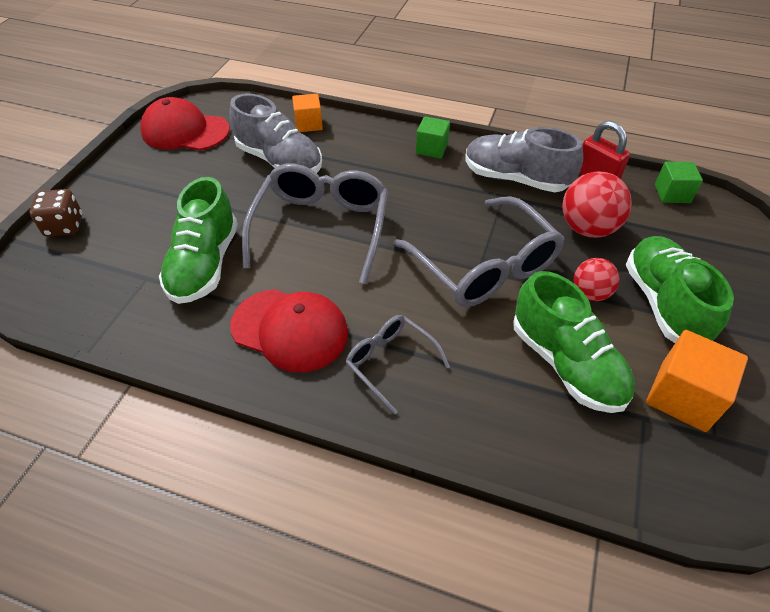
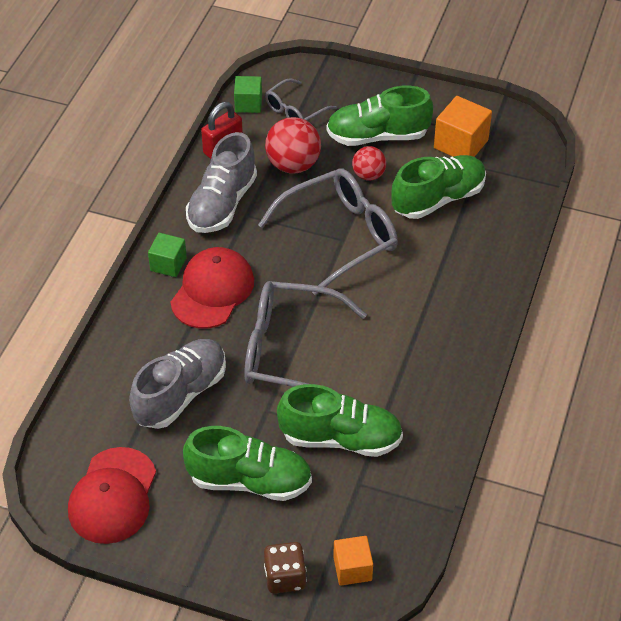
camera: 90 degrees left, 0 degrees up
(174, 203) = (250, 481): none -> green shoe
(290, 330) = (416, 365): red cap -> red cap (212, 290)
(308, 124) = (111, 373): orange cube -> orange cube (352, 569)
(390, 362) = (444, 299): grey glasses -> grey glasses (295, 111)

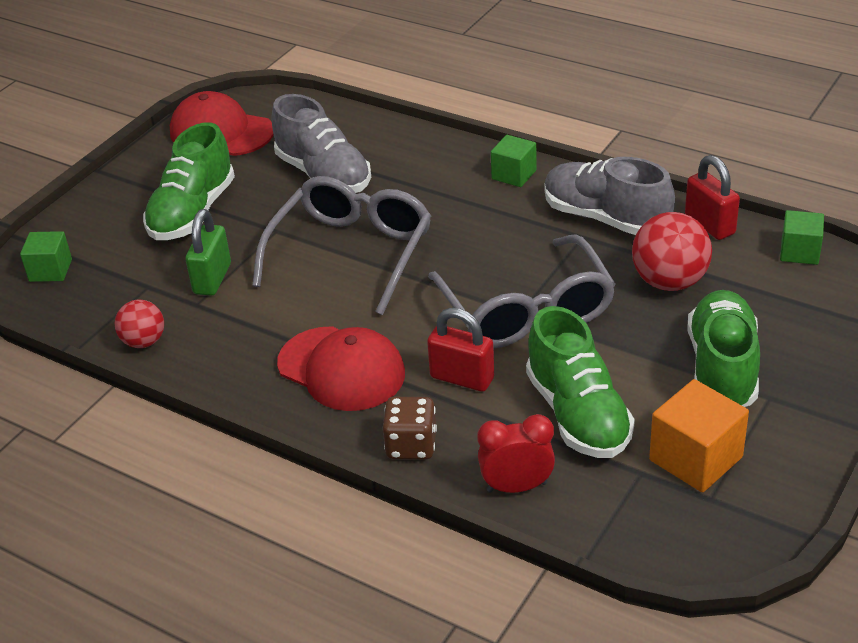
camera: 105 degrees right, 10 degrees down
(212, 290) = (463, 203): red cap -> red cap (341, 369)
(285, 577) = (70, 226): brown dice -> brown dice (411, 445)
(295, 111) = (783, 293): grey glasses -> none
(341, 438) = (212, 279): green shoe -> green padlock
(352, 569) = (50, 270): orange cube -> green cube
(368, 175) = (639, 350): red ball -> red ball (144, 342)
(419, 260) = (462, 378): none -> red padlock
(509, 220) = (516, 487): none -> red clock

